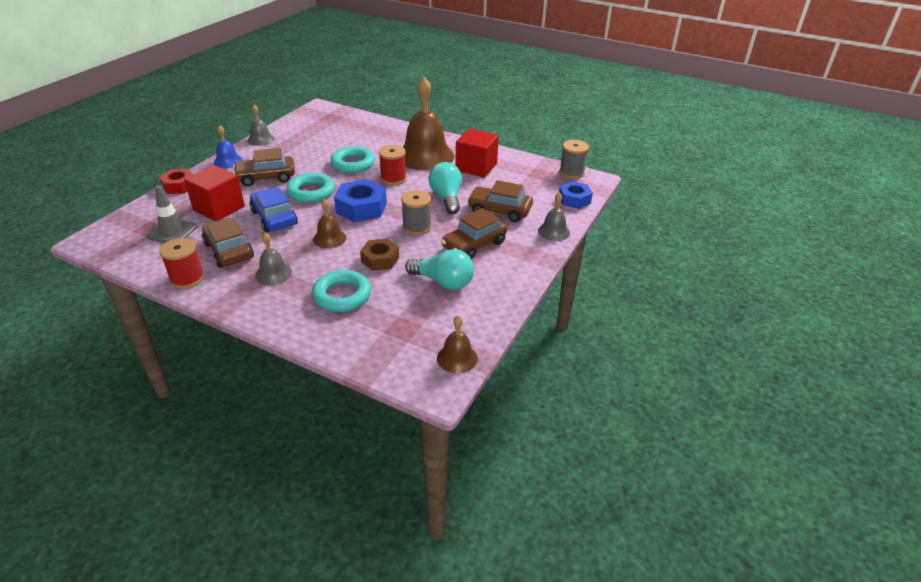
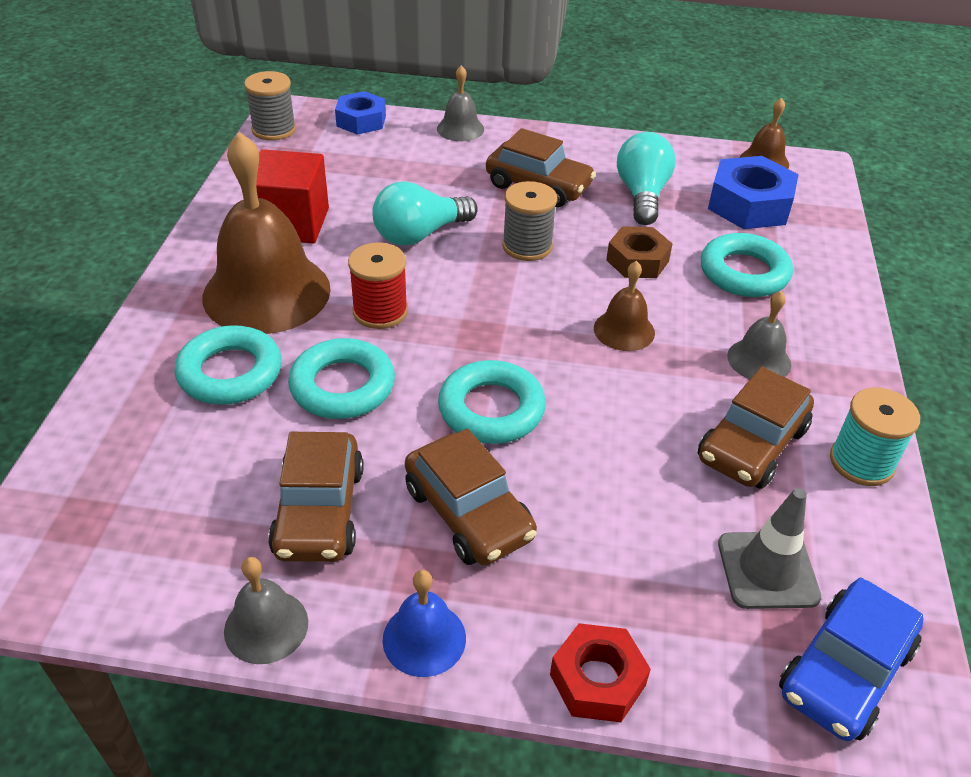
camera: 110 degrees left, 5 degrees up
(187, 278) = (861, 462): red spool -> turquoise spool
(219, 208) = (638, 535): red cube -> none
(274, 218) = (613, 427): blue car -> blue car (845, 671)
(361, 208) = (507, 322): blue nut -> blue nut (749, 205)
(379, 144) = (230, 373): none -> turquoise ring
(499, 211) = (430, 178): brown car -> brown car (319, 511)

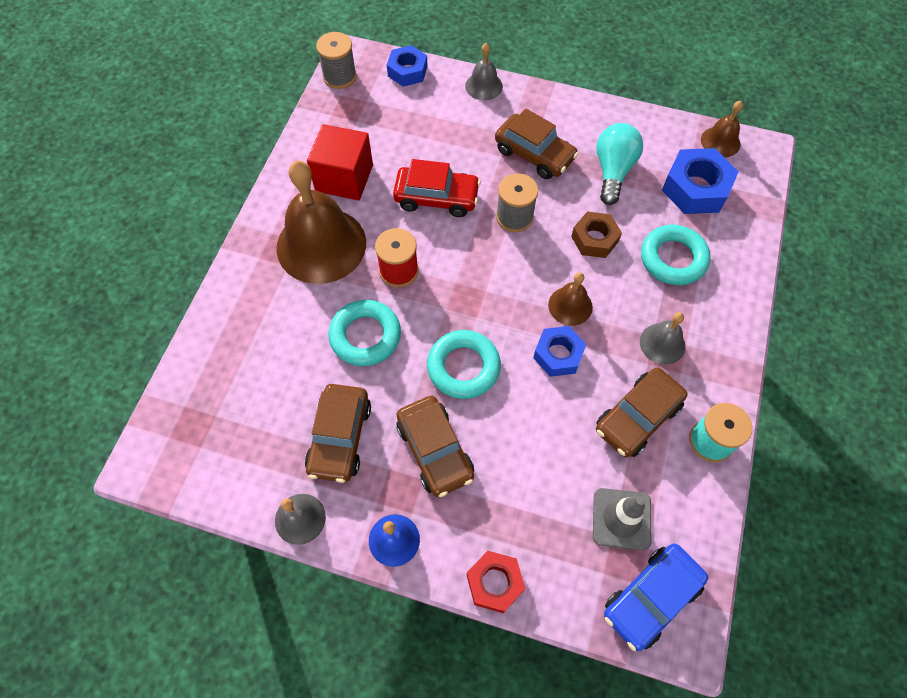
camera: 10 degrees right, 20 degrees up
(230, 373) = (291, 316): turquoise ring -> none
(419, 234) = (436, 198): turquoise light bulb -> red car
(621, 384) = (558, 355): none -> blue nut

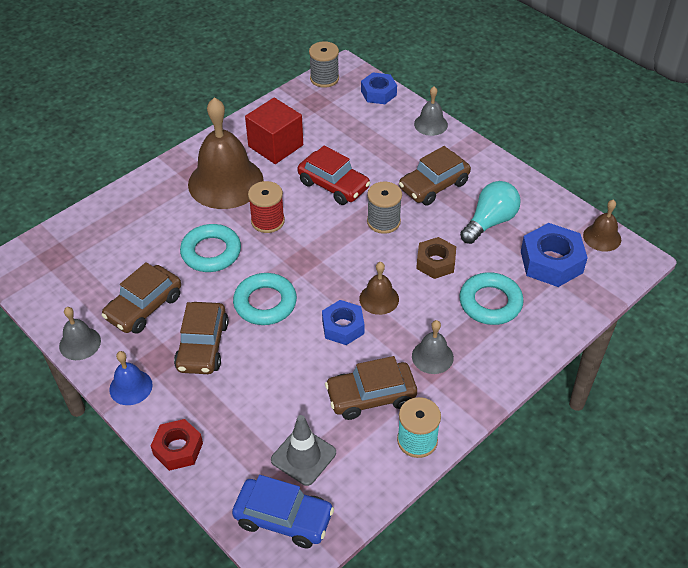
camera: 30 degrees right, 15 degrees down
(534, 154) = (434, 185): brown car -> brown car turned 75 degrees clockwise
(651, 598) = (283, 518): blue car -> blue car turned 150 degrees counterclockwise

